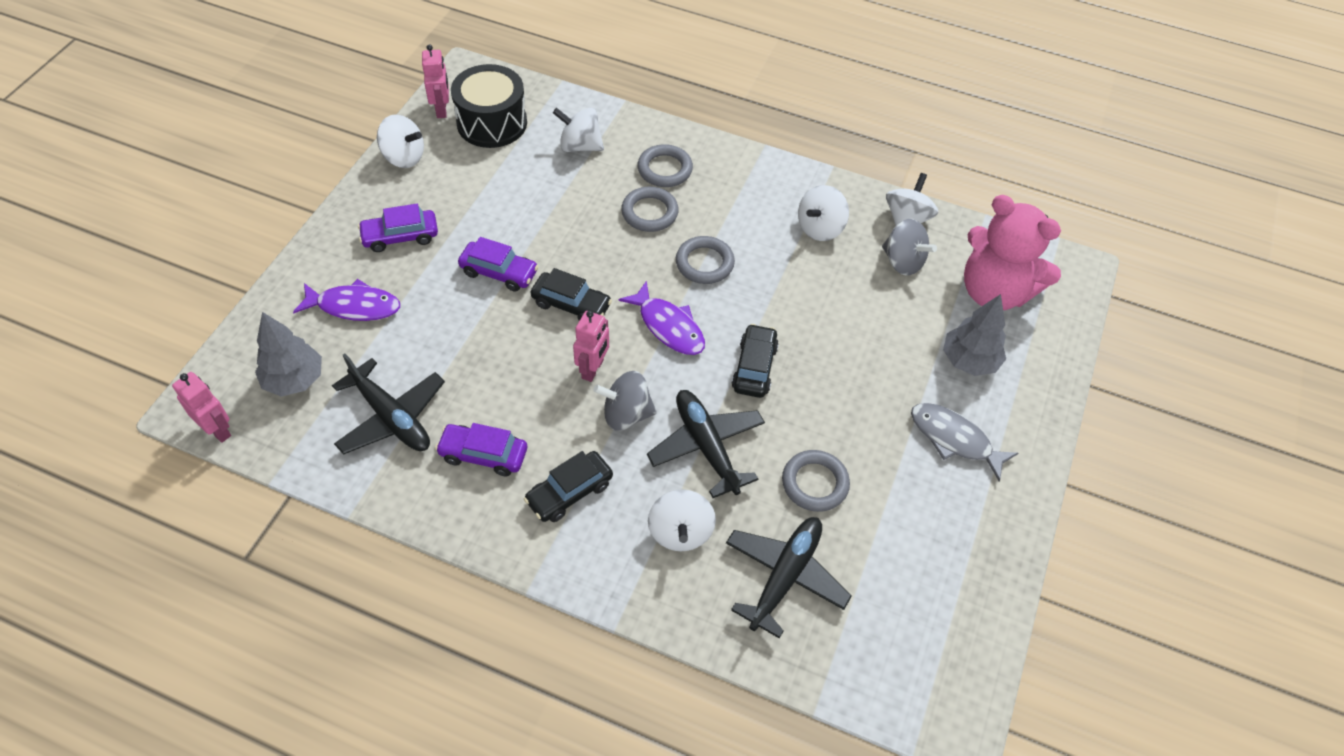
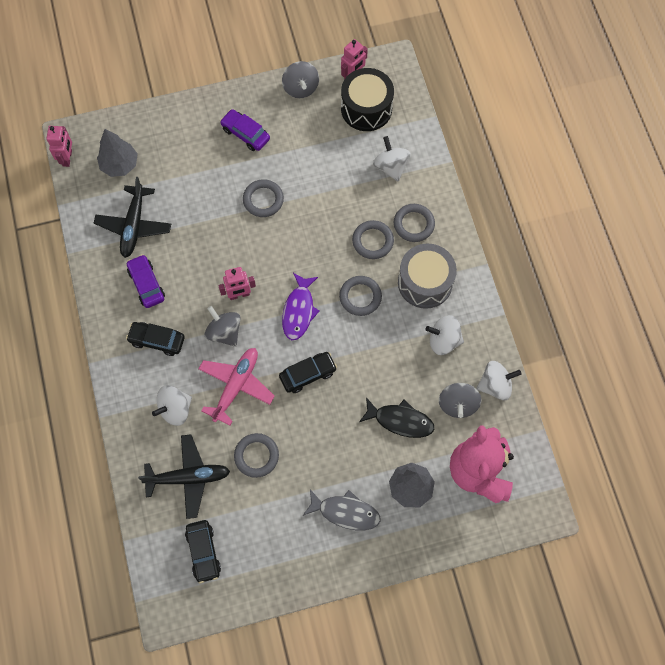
camera: 55 degrees right, 15 degrees up
(354, 306) = (183, 152): purple fish -> none
(404, 157) = (300, 88): white spinning top -> grey spinning top
(499, 272) = (263, 200): purple car -> grey ring
(571, 304) = (272, 251): black car -> black car (203, 552)
(706, 446) = (236, 386): black plane -> pink plane
(740, 202) = (425, 282): none -> grey drum
(882, 320) = (400, 420): none -> black fish
(954, 439) = (345, 512): grey fish -> grey fish turned 105 degrees clockwise

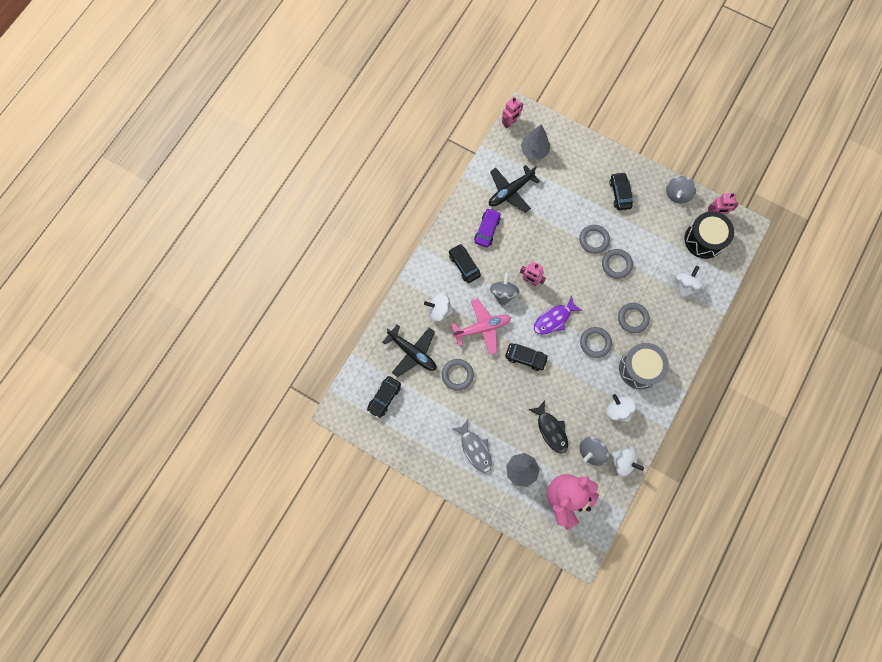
camera: 45 degrees right, 5 degrees up
(245, 134) = (619, 194): purple car -> black car
(414, 224) = (666, 330): grey ring -> grey ring (616, 264)

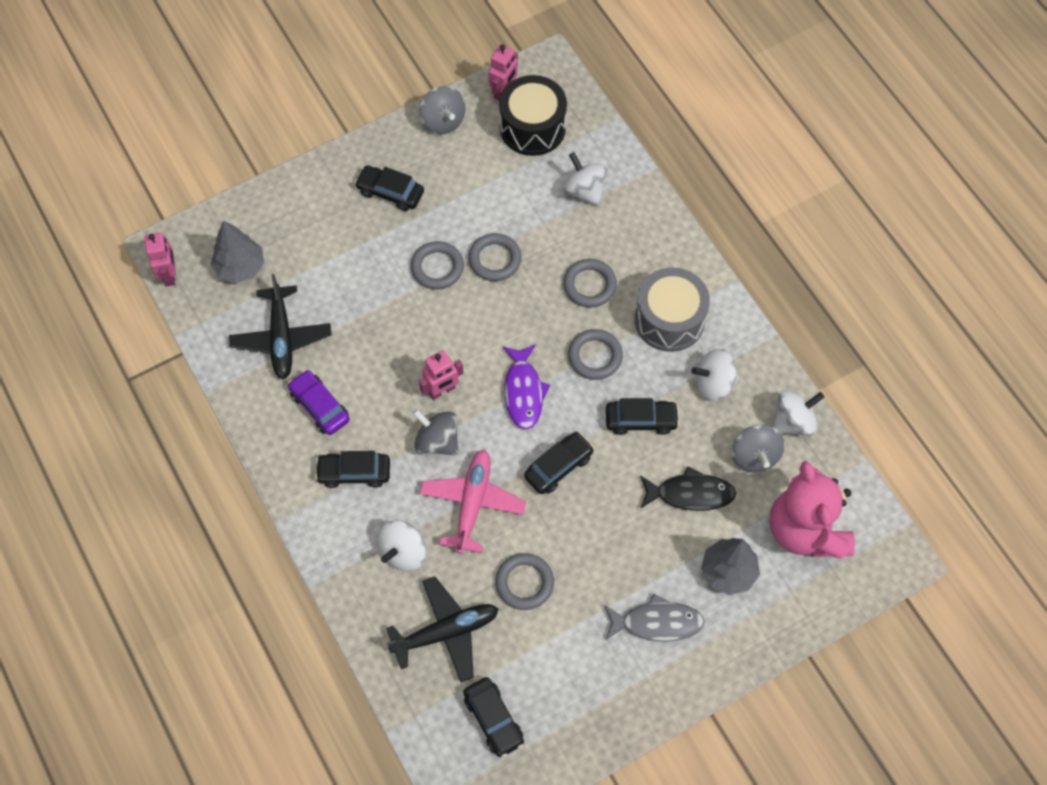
camera: 60 degrees left, 10 degrees down
(575, 384) = (641, 420): none -> black car

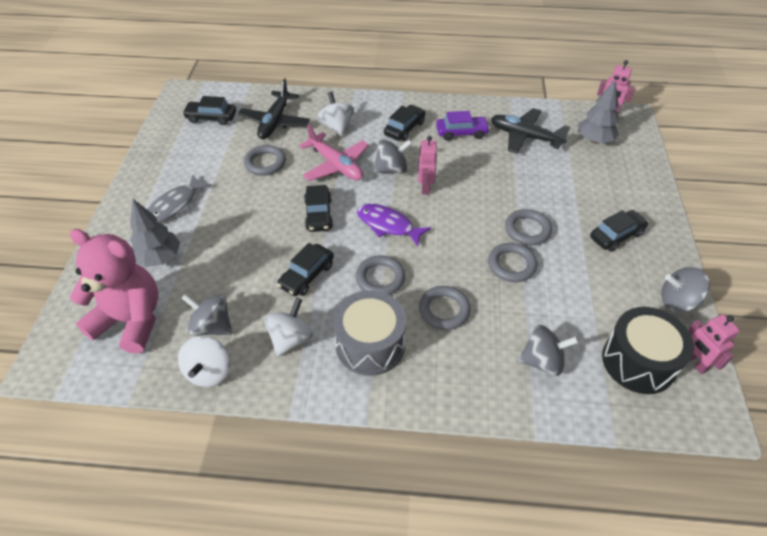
camera: 125 degrees right, 15 degrees down
(584, 190) = (542, 361): white spinning top -> grey spinning top
(690, 494) = (228, 270): black fish -> none

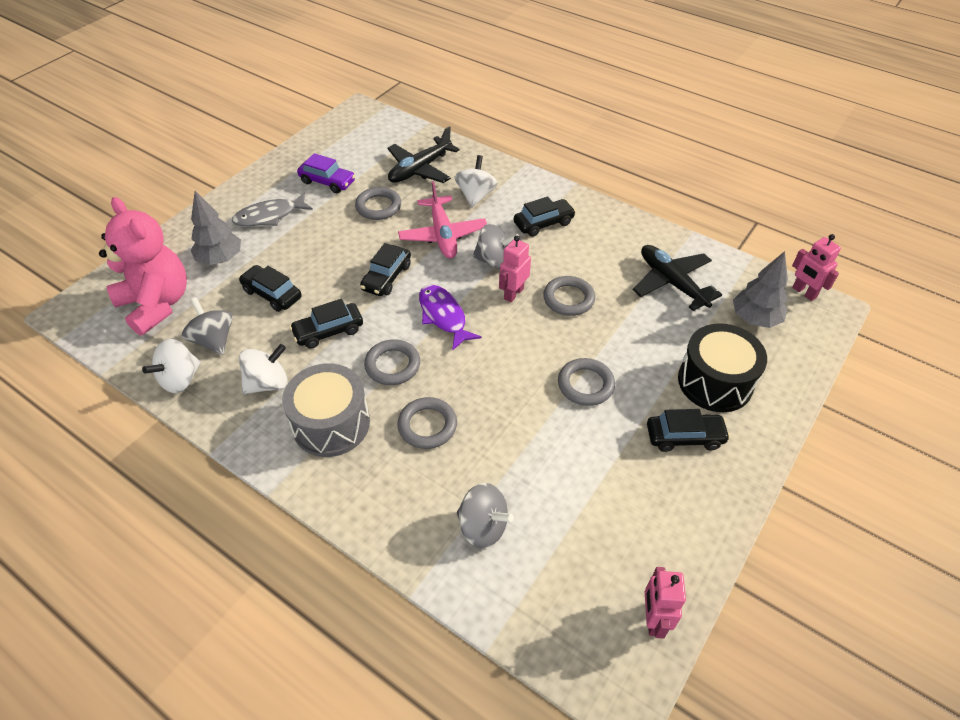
camera: 30 degrees right, 0 degrees up
(211, 118) = (365, 144): black car -> black car (272, 294)
(461, 133) = (602, 251): purple car -> purple car (327, 182)
(511, 265) = (536, 413): grey ring -> grey ring (568, 299)
(638, 362) = (587, 583): black drum -> black drum (715, 382)
(677, 301) = (694, 543): grey spinning top -> none

